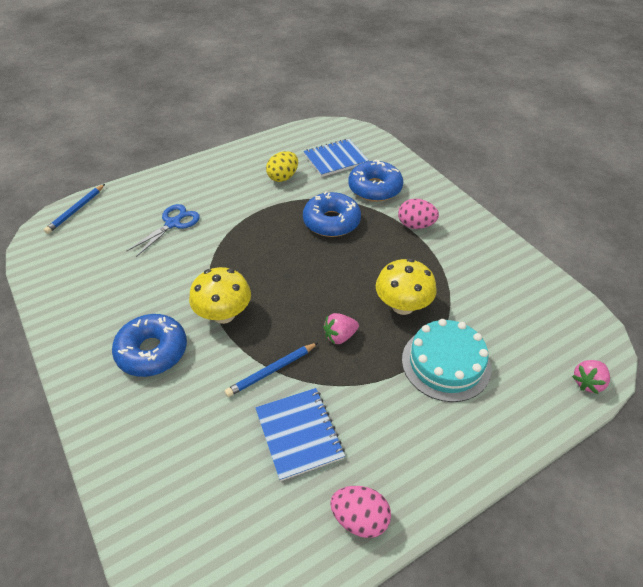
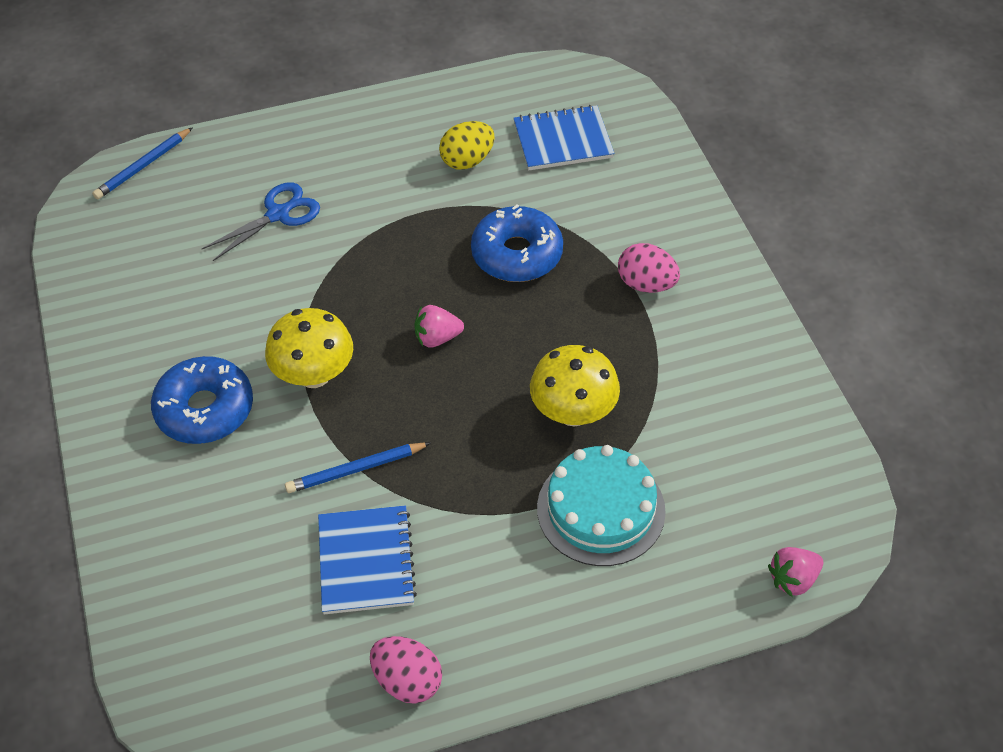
camera: 15 degrees right, 5 degrees up
(340, 336) = (465, 440): pink strawberry -> pink strawberry (437, 338)
(375, 188) = (607, 206): blue donut -> none

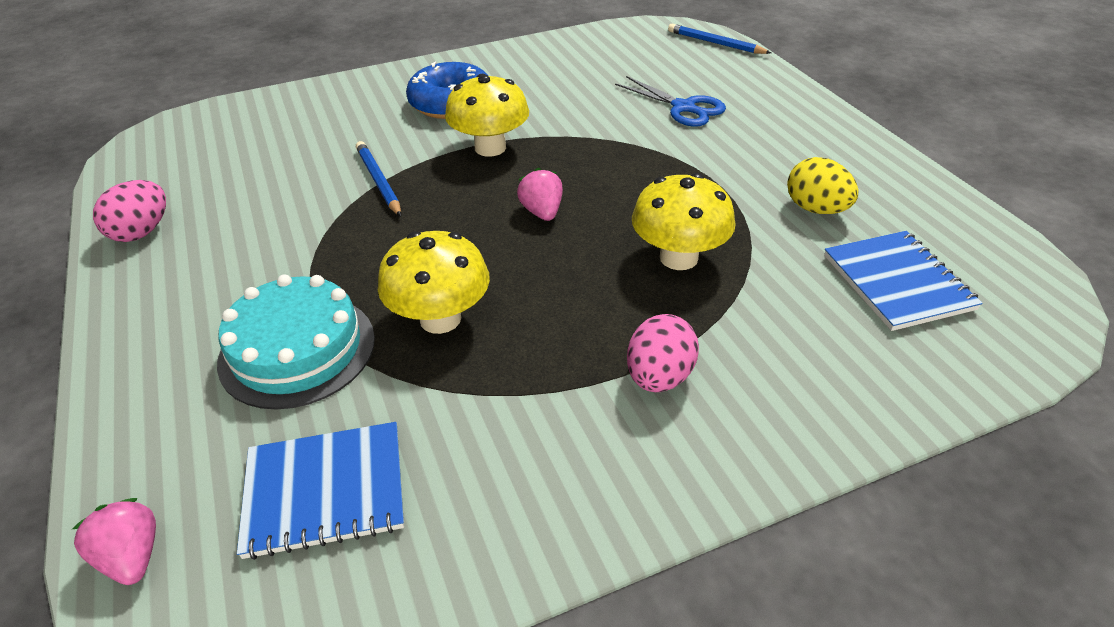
camera: 85 degrees right, 10 degrees down
(366, 561) = (276, 197): blue notebook -> blue notebook (325, 491)
(517, 254) = (678, 257): blue donut -> yellow mushroom

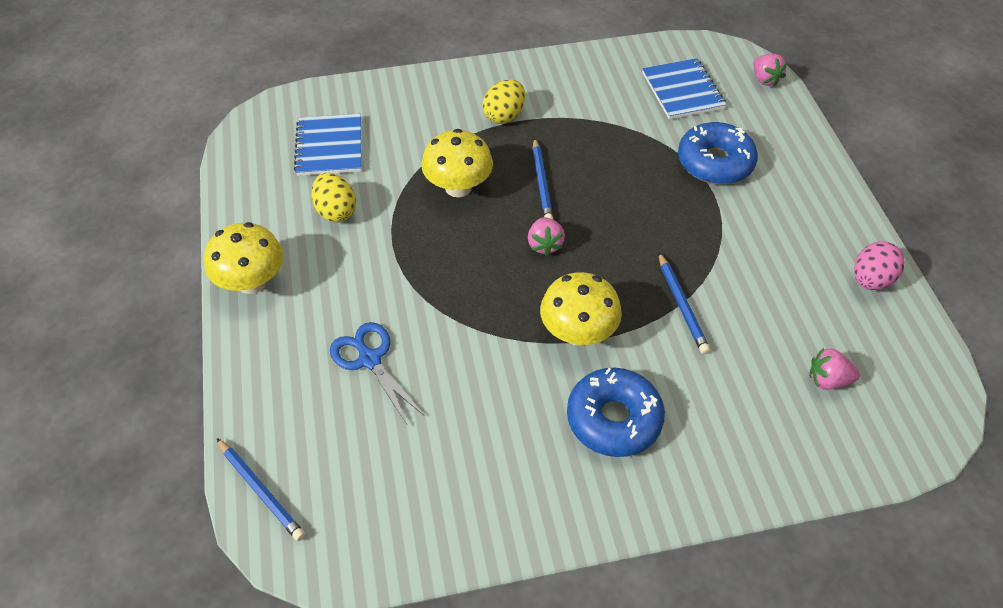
camera: 170 degrees left, 10 degrees up
(242, 148) = (828, 380): none -> pink strawberry
(297, 350) = (715, 162): turquoise cake -> blue donut
(325, 491) = (682, 91): blue notebook -> blue notebook turned 75 degrees clockwise
(440, 319) = (627, 168): yellow mushroom -> yellow mushroom (252, 282)
(565, 279) = (541, 183): none -> blue pencil
(659, 377) = (504, 116): pink egg -> yellow egg

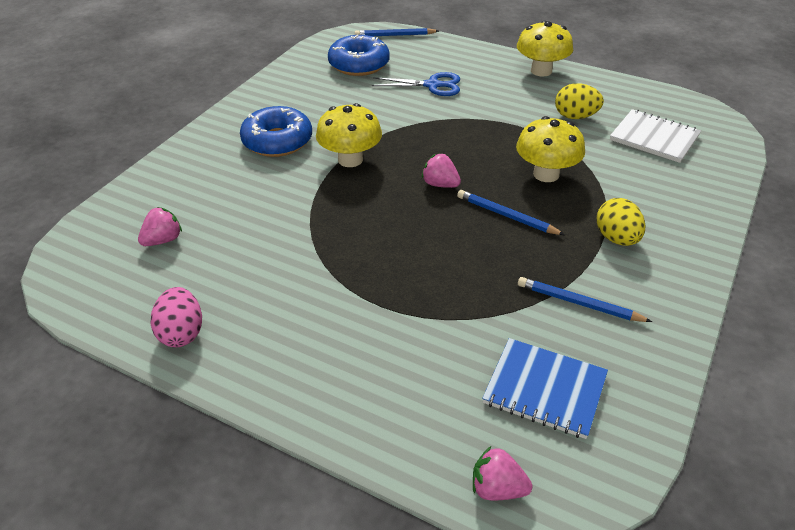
camera: 130 degrees right, 10 degrees down
(329, 147) = (654, 138): blue notebook -> white notebook
(681, 305) = (307, 214): blue pencil -> blue pencil (578, 303)
(715, 162) = (416, 335): blue donut -> blue donut (359, 64)

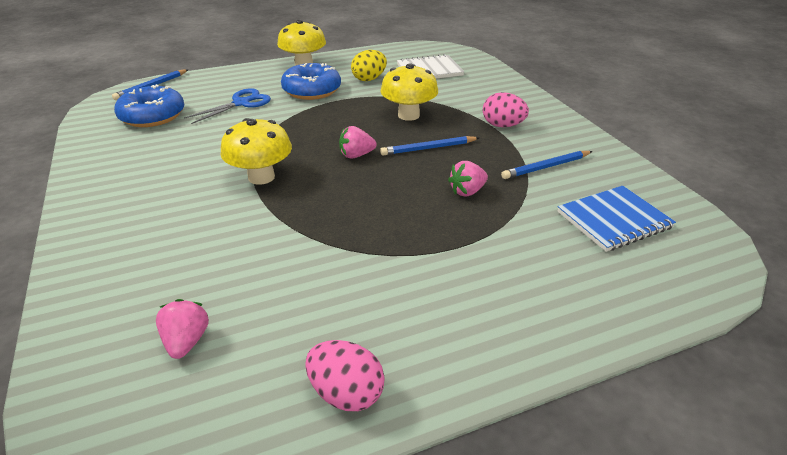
camera: 50 degrees left, 5 degrees down
(277, 141) = (170, 199): blue donut -> blue donut (312, 90)
(497, 488) = (693, 288): pink strawberry -> pink strawberry (467, 191)
(616, 238) = (502, 125): yellow egg -> pink egg

